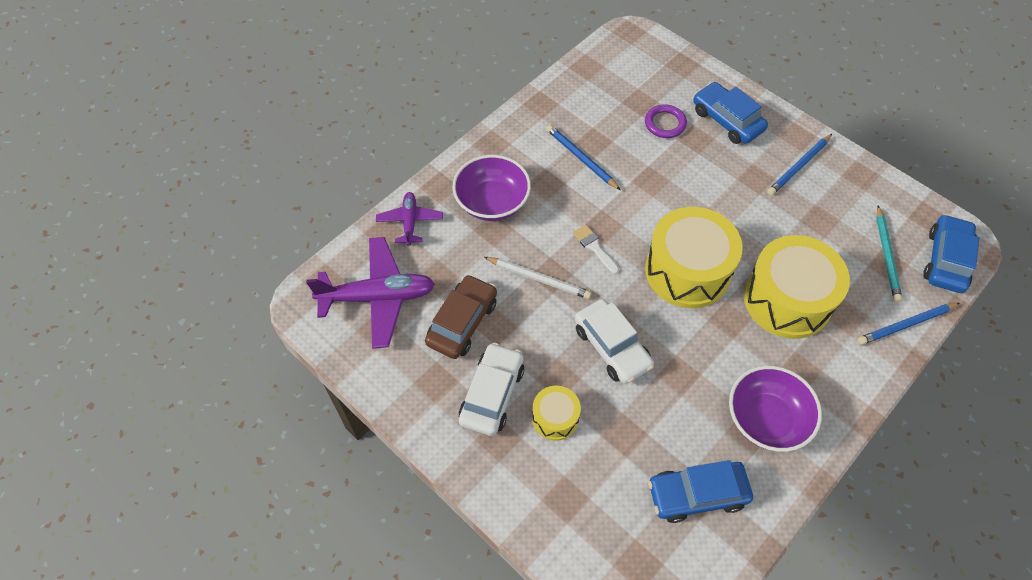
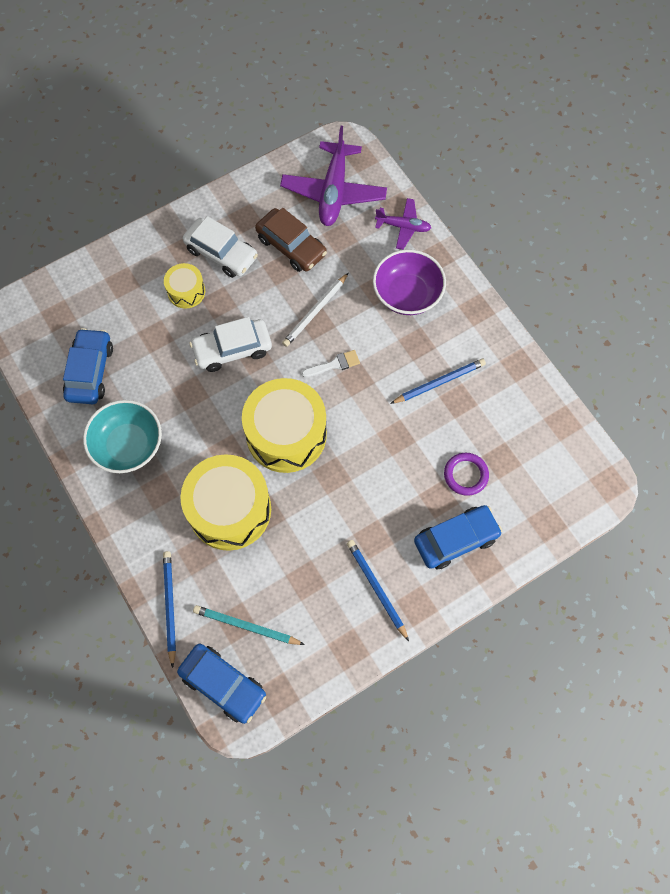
camera: 105 degrees right, 10 degrees up
(766, 419) = (128, 445): purple bowl -> turquoise bowl

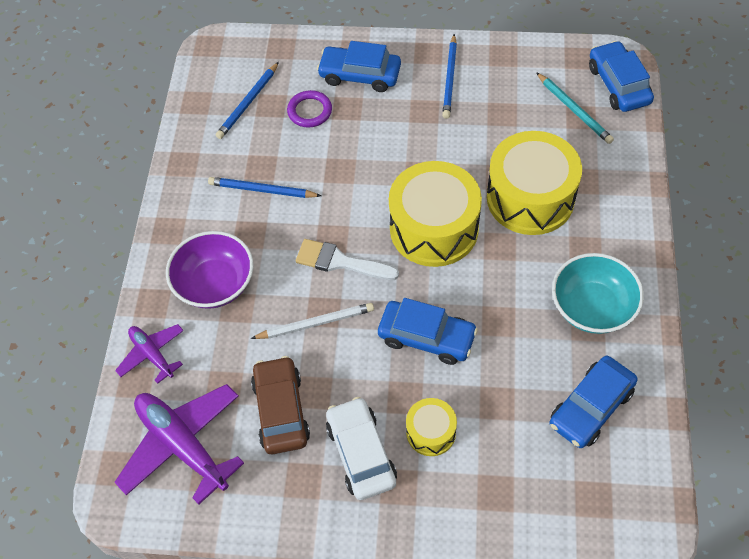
camera: 140 degrees left, 10 degrees down
(169, 606) = (631, 157): blue pencil -> blue pencil (248, 103)
(232, 349) = (426, 337): white car -> blue car
(334, 192) = (182, 445): purple plane -> purple plane turned 90 degrees counterclockwise
(334, 364) = (340, 262): white brush -> white brush, size x1.52

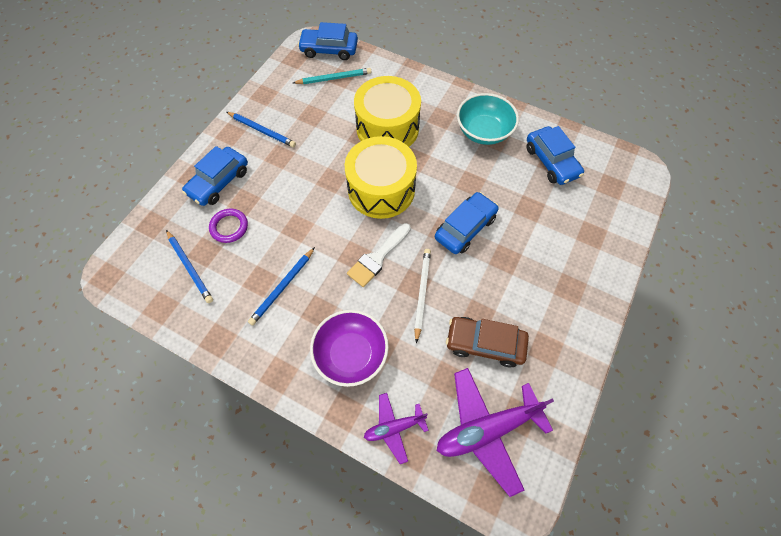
camera: 70 degrees left, 5 degrees up
(361, 453) = (538, 302): white car -> none
(431, 432) = (537, 253): yellow drum -> none

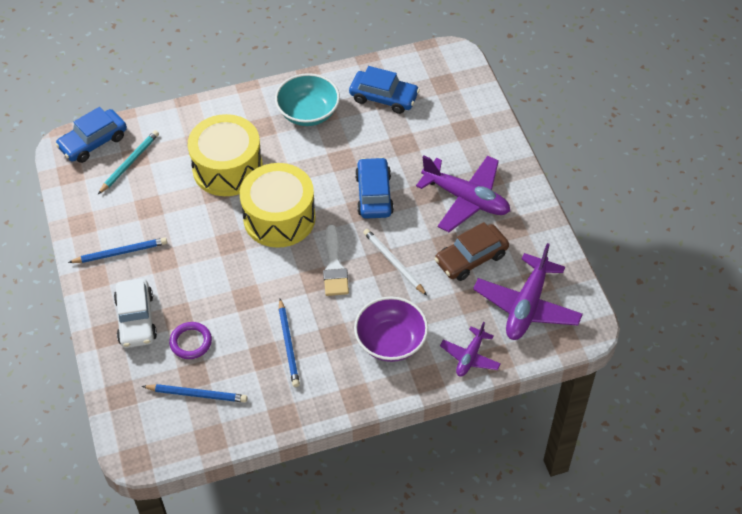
camera: 45 degrees left, 10 degrees down
(219, 182) = (136, 319): blue car -> white car
(532, 291) = (466, 199): none -> purple plane

